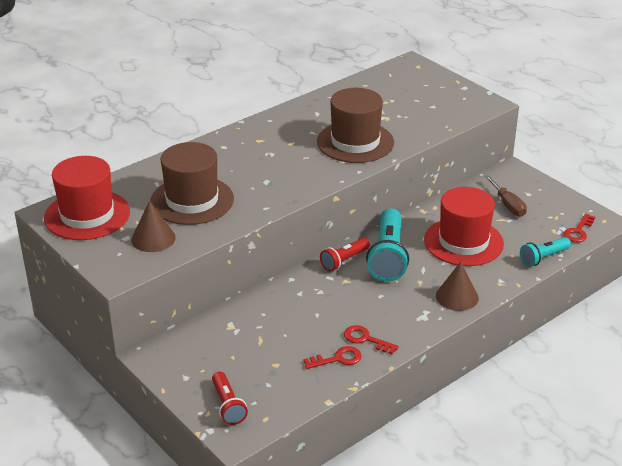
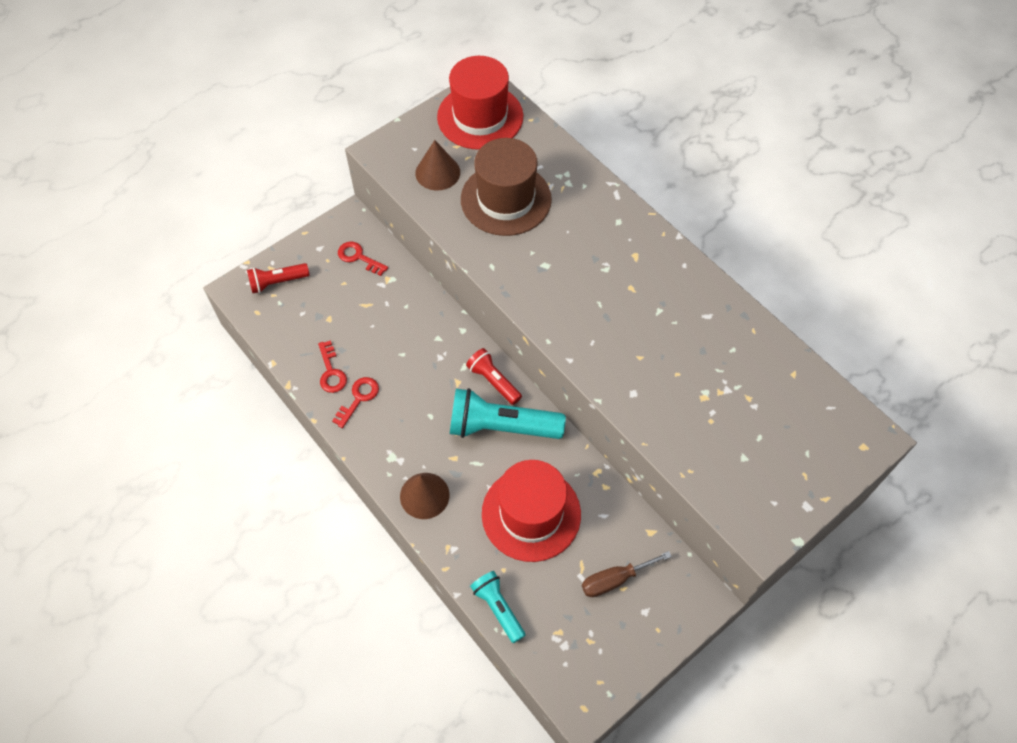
camera: 90 degrees right, 25 degrees up
(355, 142) = (638, 357): brown hat -> none
(578, 231) = (557, 665): red key -> red key (358, 257)

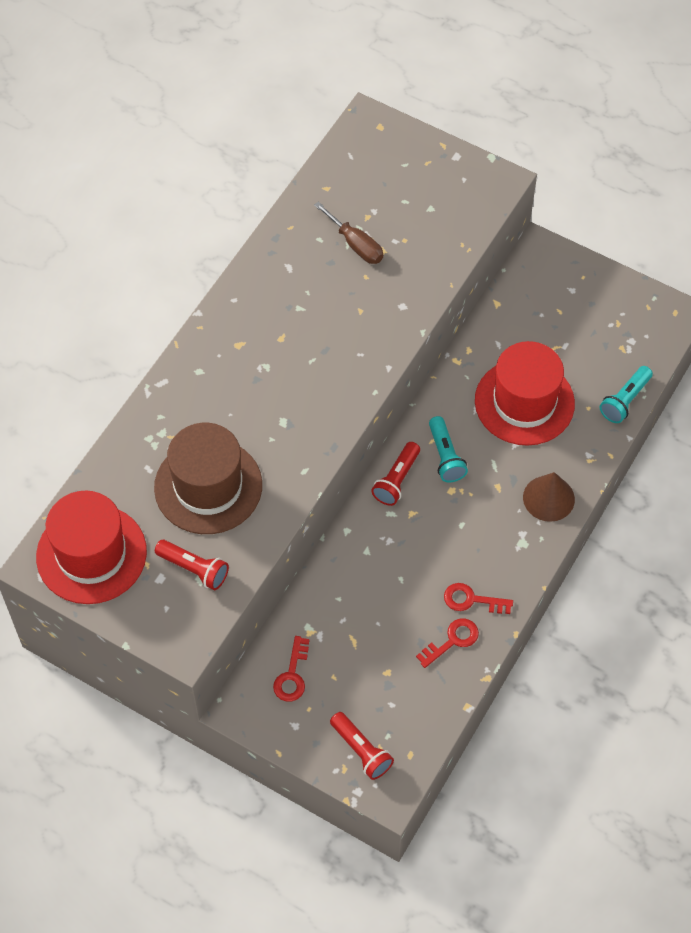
camera: 110 degrees left, 0 degrees up
(437, 172) = (194, 569): brown cone -> red flashlight
(501, 426) = (445, 456): turquoise flashlight -> turquoise flashlight, size x0.57
(614, 579) = (555, 319): brown screwdriver -> brown screwdriver (355, 244)

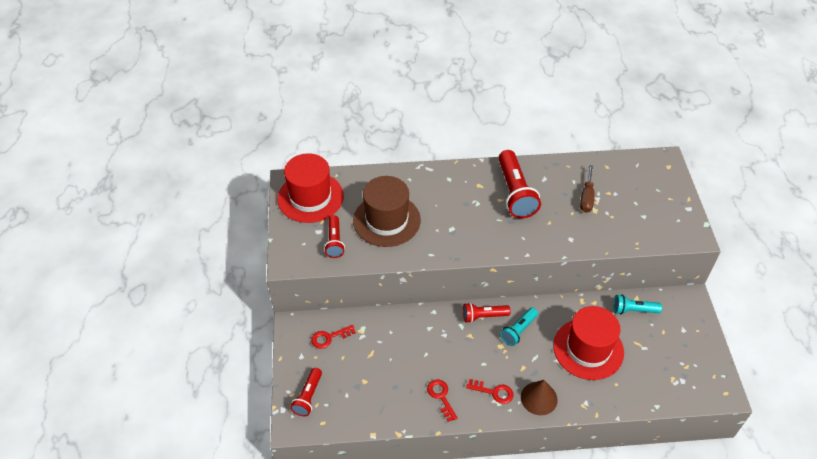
camera: 55 degrees right, 10 degrees down
(285, 314) = (515, 193): none -> red flashlight
(452, 640) = (408, 402): red key -> red key (493, 392)
(625, 400) = (639, 401): turquoise flashlight -> turquoise flashlight (633, 310)

